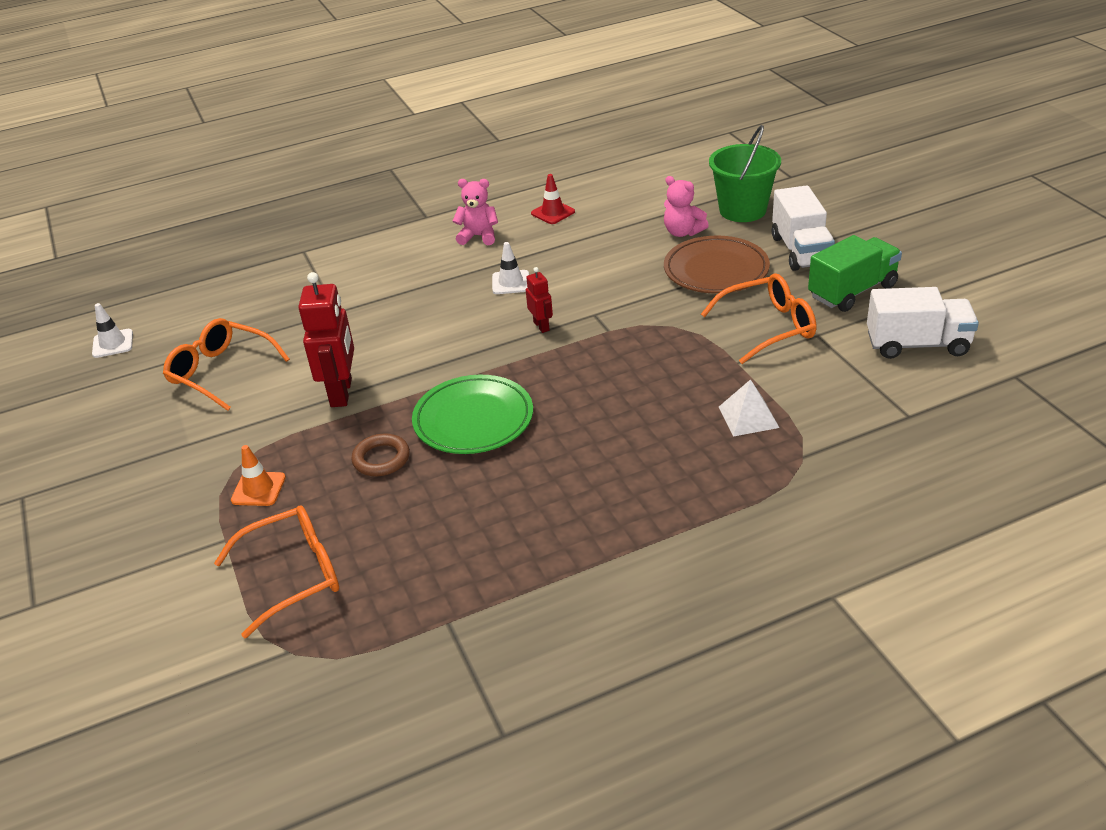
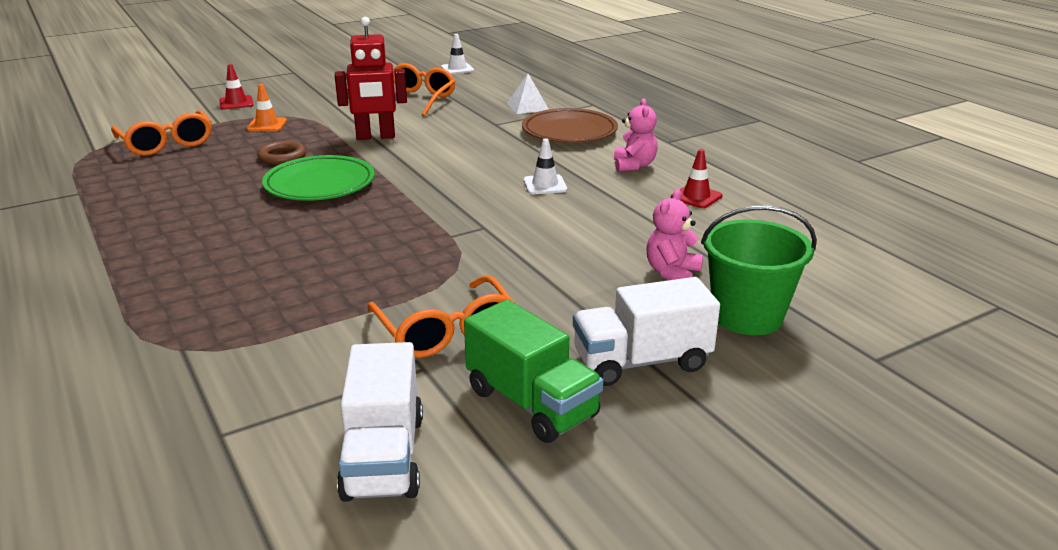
camera: 80 degrees right, 10 degrees down
(145, 535) = (236, 103): none -> red traffic cone
(541, 326) = (463, 203): red robot -> none
(716, 270) = (580, 296): brown plate -> brown plate (569, 131)
(748, 417) = (268, 316): white pyramid -> white pyramid (528, 106)

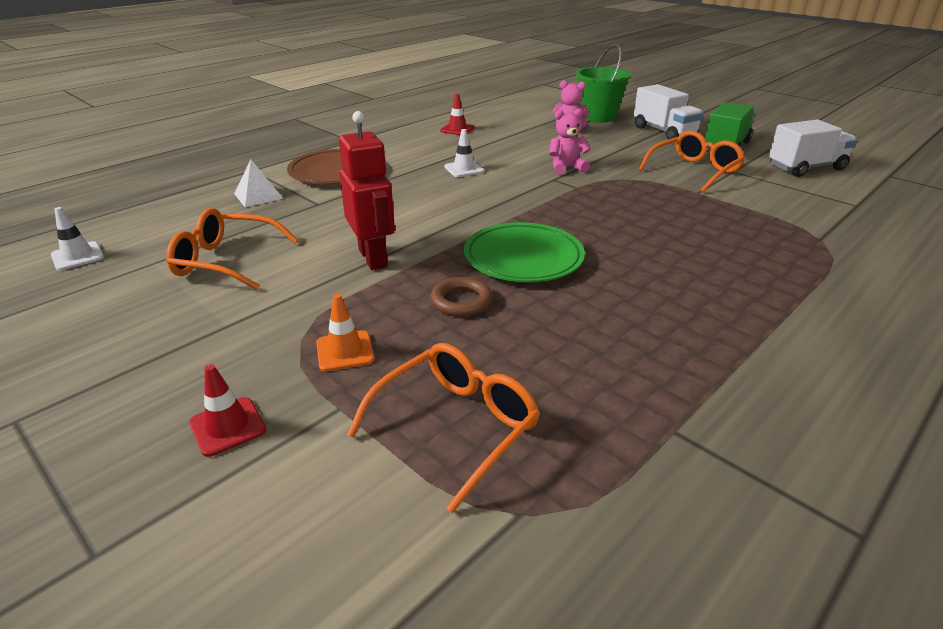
camera: 105 degrees left, 5 degrees up
(634, 165) = (409, 147): pink teddy bear -> pink teddy bear (566, 168)

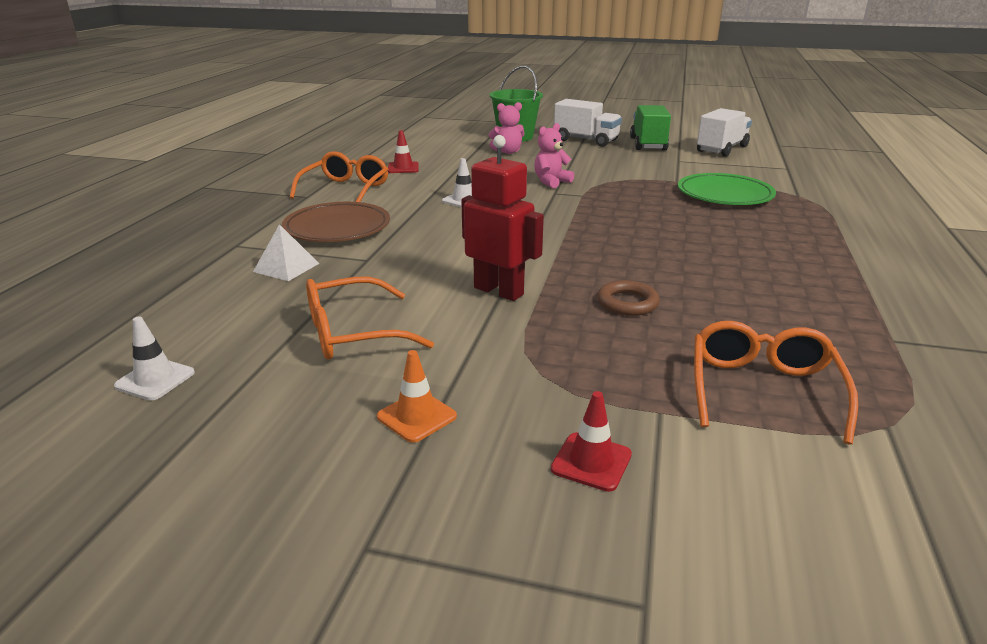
camera: 30 degrees left, 5 degrees down
(345, 351) = (594, 369): orange traffic cone -> orange traffic cone (416, 416)
(523, 258) = (624, 258): green plate -> green plate (724, 195)
(693, 171) = (651, 166): orange glasses -> orange glasses (345, 190)

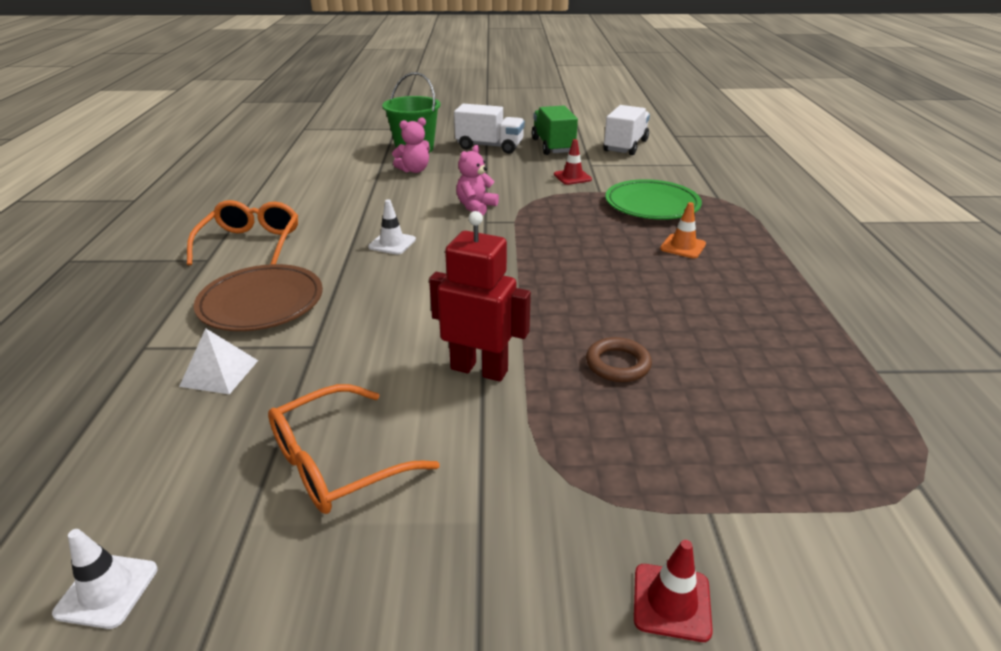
camera: 15 degrees left, 5 degrees up
(403, 168) = (307, 204): red traffic cone -> red traffic cone (572, 177)
(416, 416) = (459, 578): orange traffic cone -> orange traffic cone (683, 246)
(763, 391) = (793, 461): orange glasses -> none

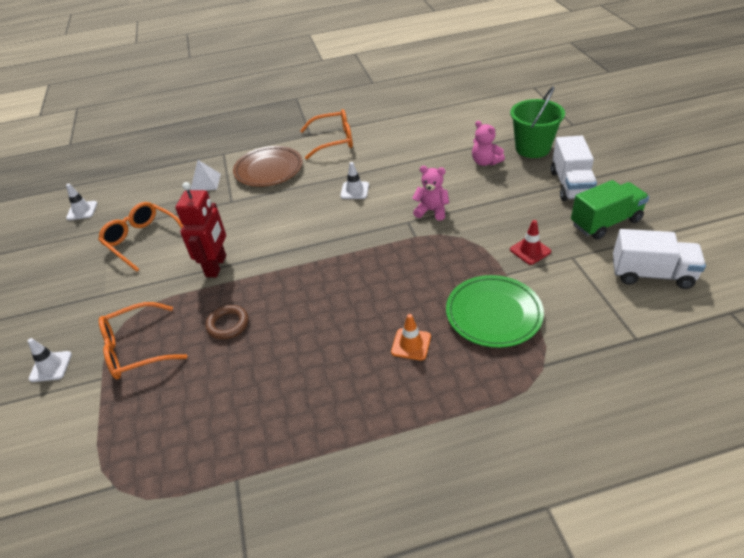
camera: 80 degrees right, 10 degrees up
(647, 464) = (137, 349): none -> orange glasses
(671, 602) = (51, 366): red traffic cone -> white traffic cone

